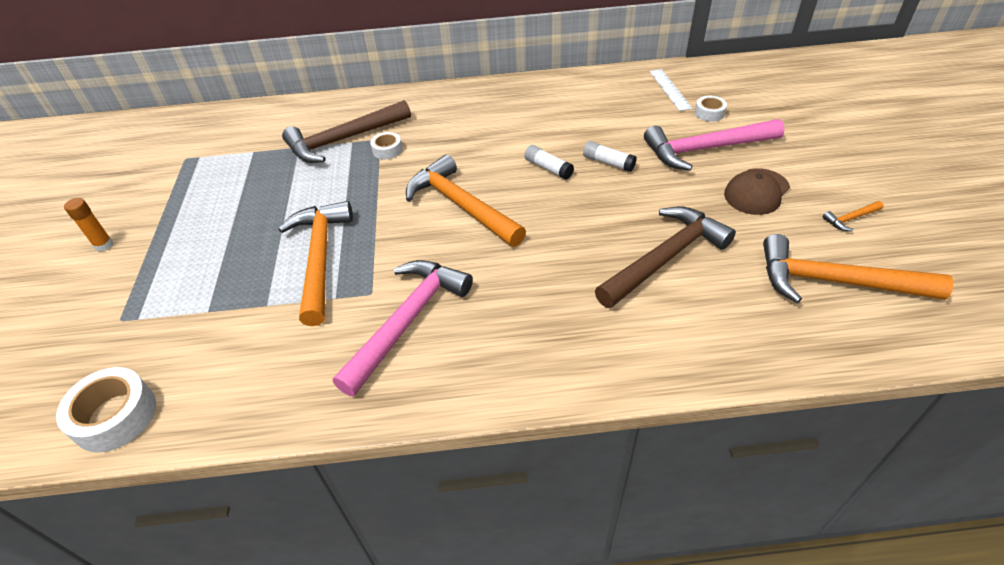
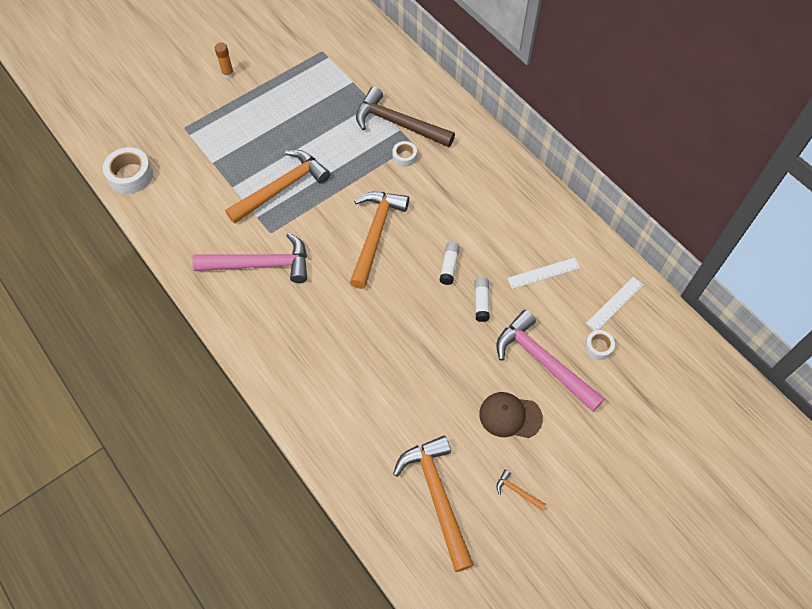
camera: 55 degrees right, 15 degrees up
(606, 115) = (543, 273): none -> white ruler
(665, 258) = (398, 381): brown hammer -> none

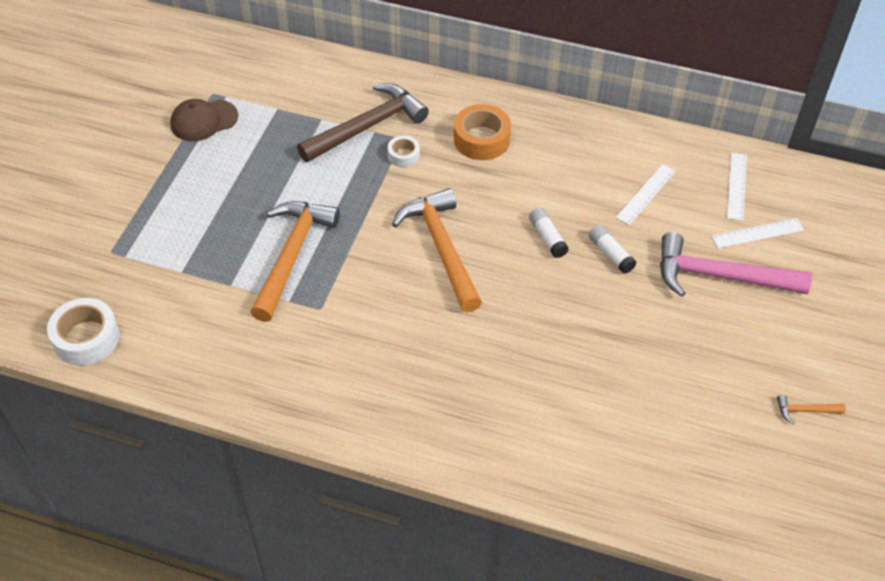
camera: 35 degrees left, 10 degrees down
(228, 74) = (116, 169): orange glue stick -> none
(261, 264) = (339, 347): pink hammer -> none
(398, 124) = (367, 126): brown hammer -> brown hammer turned 150 degrees clockwise
(437, 496) = (736, 465): orange hammer -> none
(464, 172) = (481, 139): none -> orange tape
(510, 416) = (735, 345): brown cap -> brown cap (204, 120)
(598, 347) = (757, 233): white tape -> white ruler

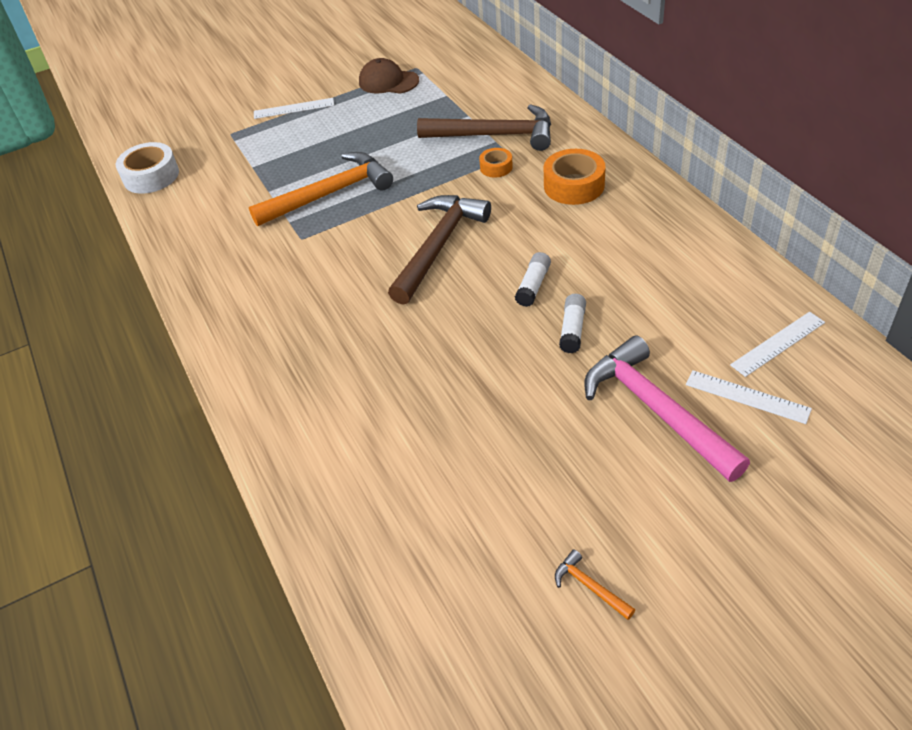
camera: 50 degrees right, 5 degrees down
(403, 155) = (496, 167): white tape -> orange tape
(441, 248) = (438, 246): orange hammer -> brown hammer
(646, 194) = (670, 300): white ruler -> white ruler (294, 108)

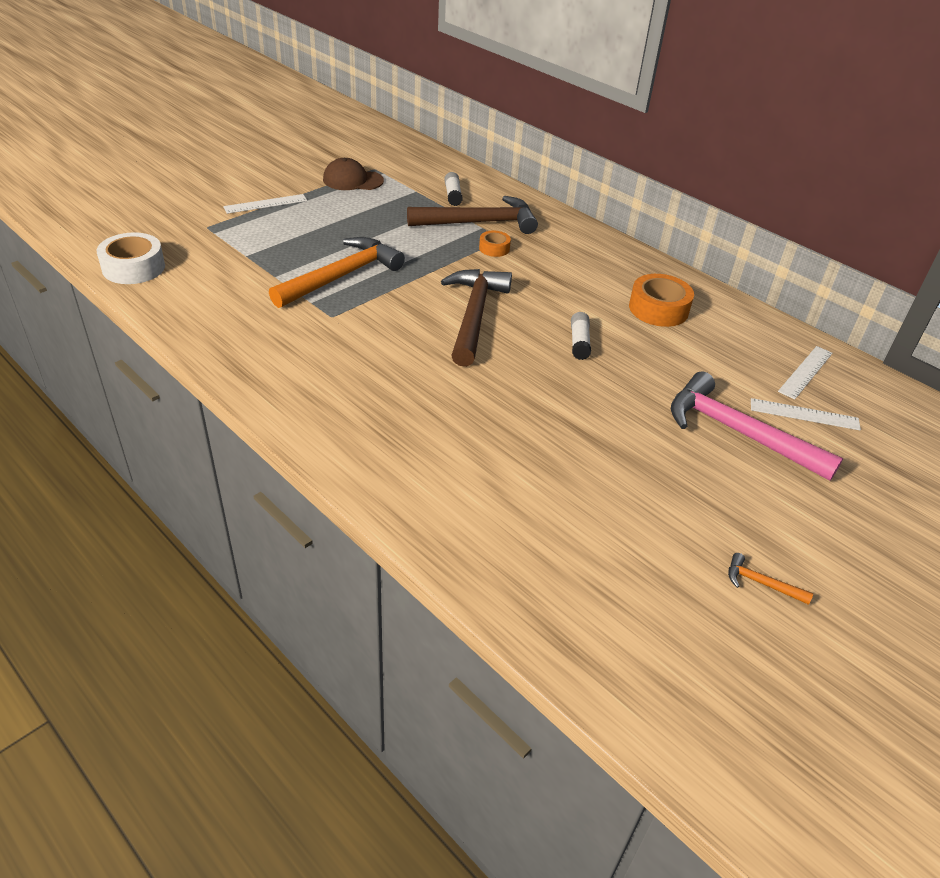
camera: 25 degrees left, 5 degrees down
(572, 329) = (633, 375): white glue stick -> white glue stick (453, 195)
(574, 185) = (572, 260): orange tape -> orange tape (658, 309)

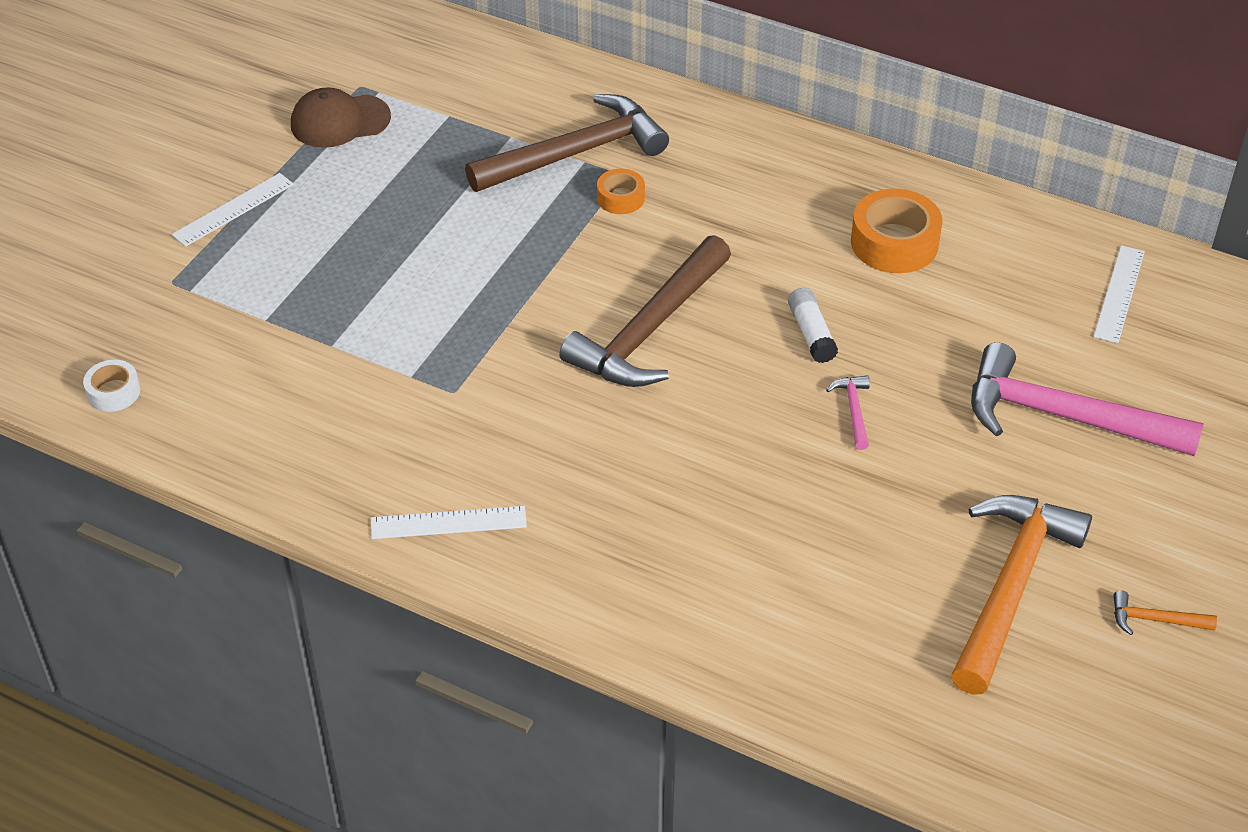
camera: 15 degrees left, 5 degrees up
(133, 268) = (113, 392): white tape -> white tape, size x0.56
(342, 276) = (428, 316): orange hammer -> orange hammer (1010, 586)
(453, 195) = (509, 108): white glue stick -> none
(474, 315) = (649, 330): brown hammer -> brown hammer turned 135 degrees counterclockwise
(587, 390) = (853, 410): none -> pink hammer
(804, 414) = (1136, 363): white ruler -> white ruler (448, 522)

